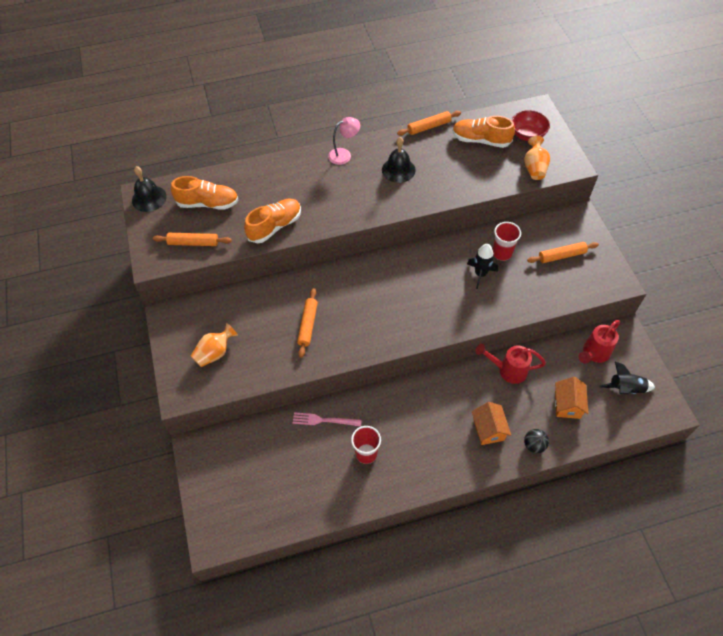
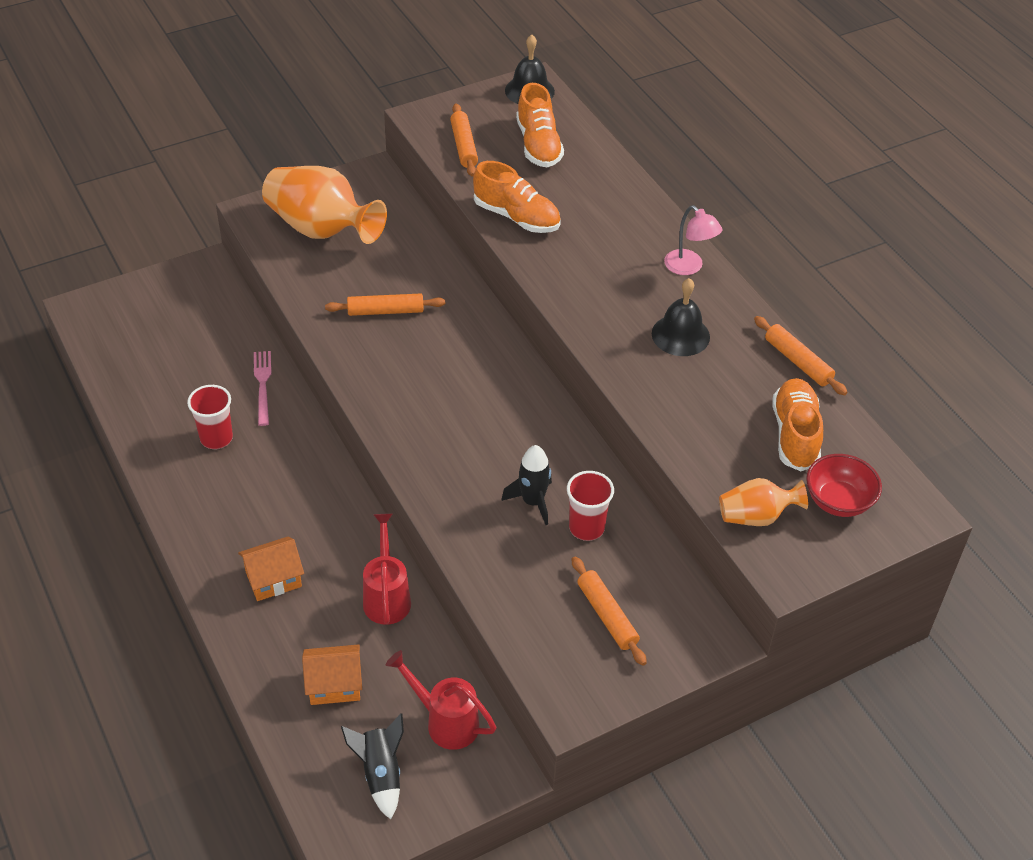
camera: 75 degrees right, 10 degrees down
(215, 353) = (321, 229): orange vase -> orange vase, size x1.85
(534, 445) = (253, 641): black ball -> none

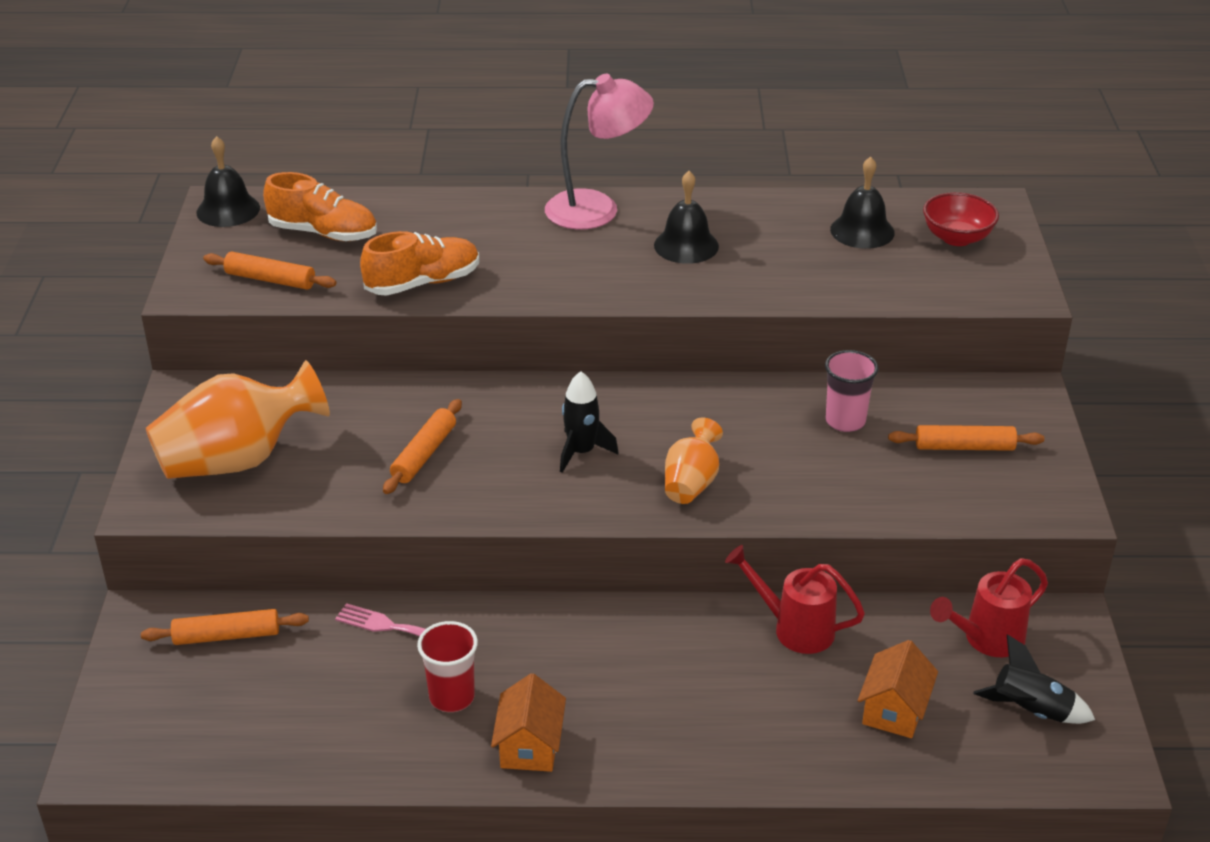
camera: 60 degrees left, 10 degrees down
(273, 579) = (712, 714): orange house -> orange house (529, 746)
(533, 502) = (788, 444): black rocket -> black rocket (581, 452)
(586, 528) = (845, 421): red cup -> pink cup
(689, 267) = (597, 209): pink lamp -> pink lamp, size x1.69
(756, 517) = (948, 285): orange vase -> orange vase (691, 483)
(795, 434) = (862, 231): orange shoe -> black bell
(798, 361) = (772, 197): orange rolling pin -> orange rolling pin (226, 636)

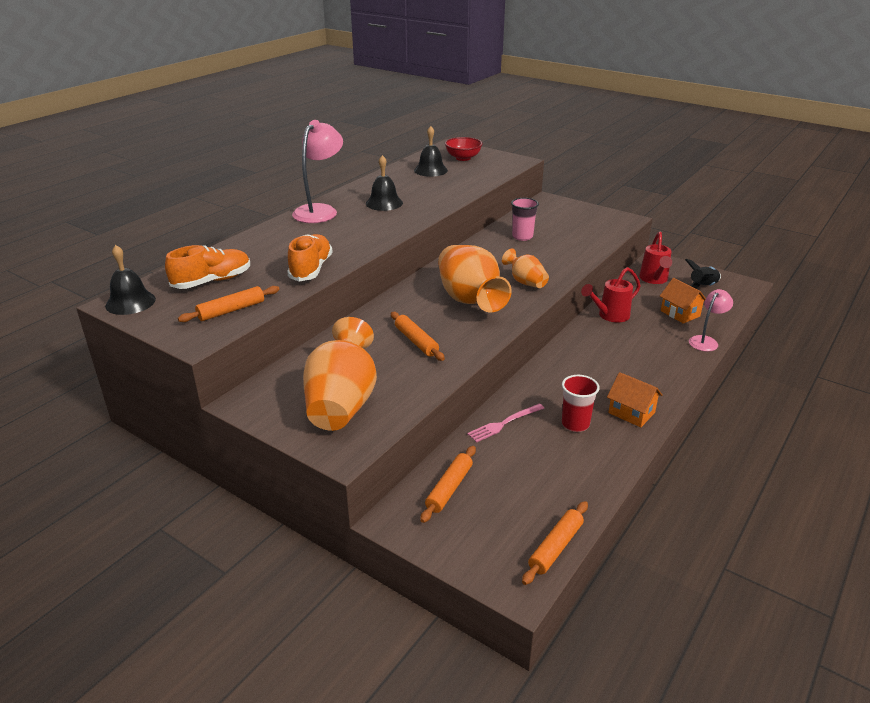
camera: 55 degrees left, 5 degrees down
(581, 452) = (469, 299): black rocket -> orange vase
(830, 770) = (706, 341): none -> pink lamp
(964, 447) = (567, 222): orange rolling pin -> orange rolling pin (555, 547)

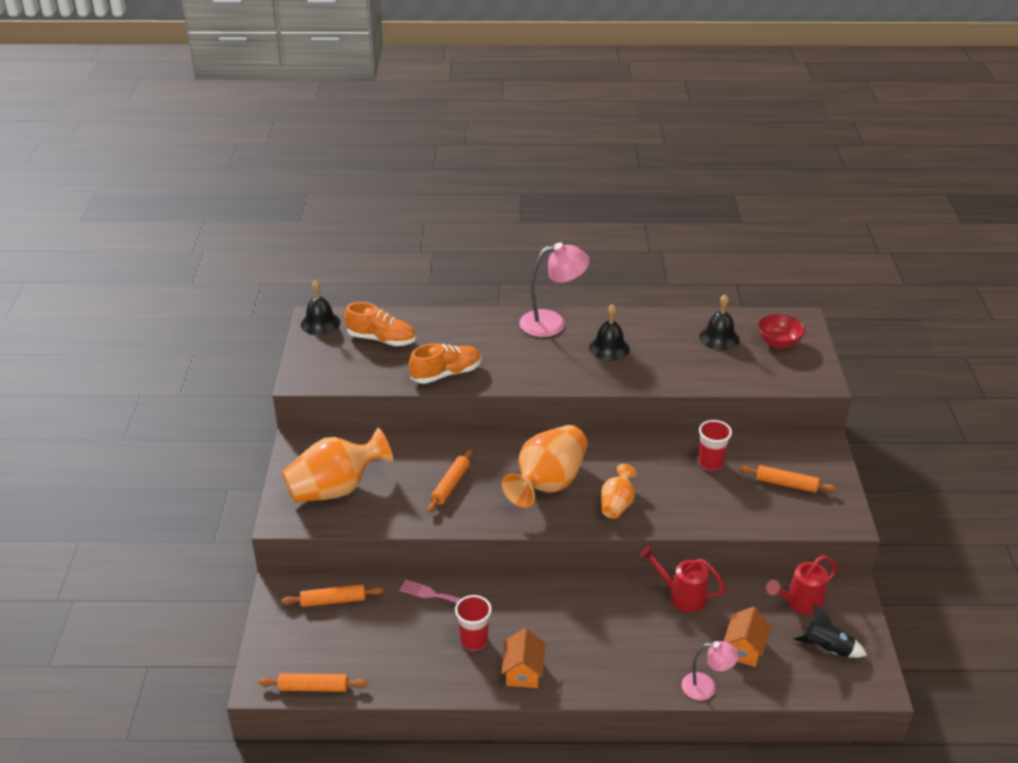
camera: 55 degrees right, 5 degrees up
(231, 310) = (351, 372): orange rolling pin -> orange rolling pin (786, 484)
(522, 237) = (710, 463): pink cup -> red cup

